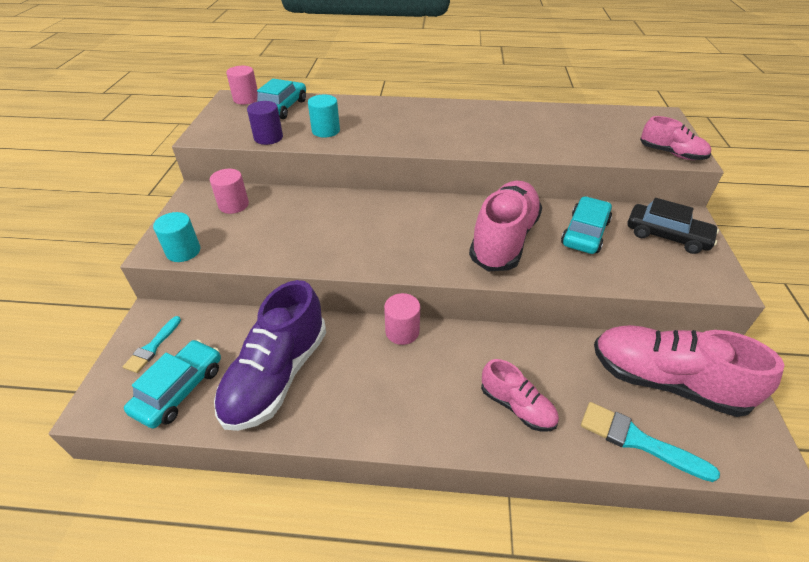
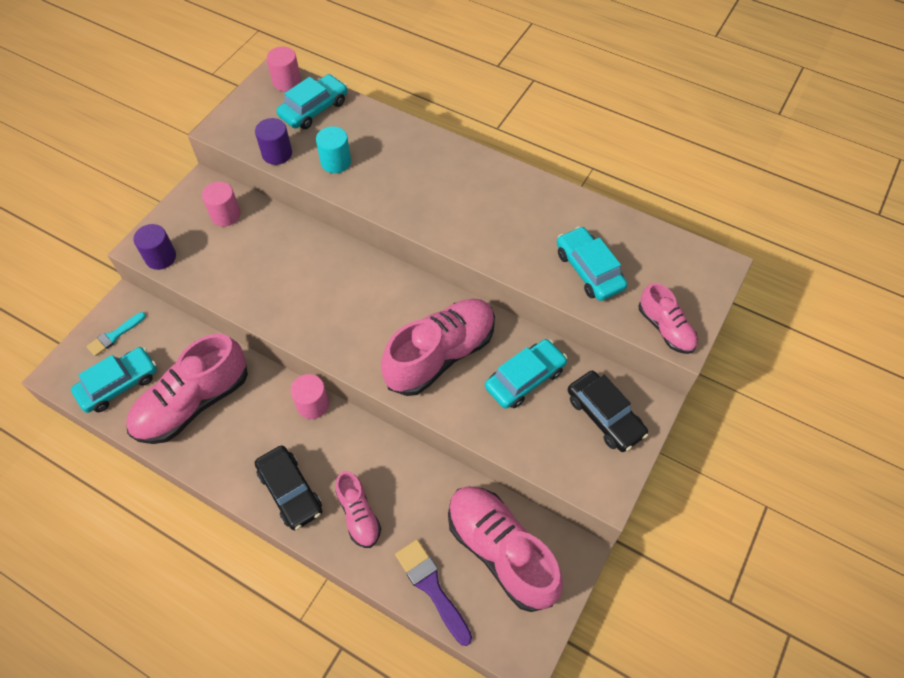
camera: 25 degrees right, 15 degrees up
(183, 251) = (160, 257): turquoise cylinder -> purple cylinder
(277, 375) = (193, 403): purple shoe -> pink shoe
(433, 414) = (290, 491): none -> black car
(583, 139) = (589, 270): none -> turquoise car
(637, 440) = (431, 587): turquoise brush -> purple brush

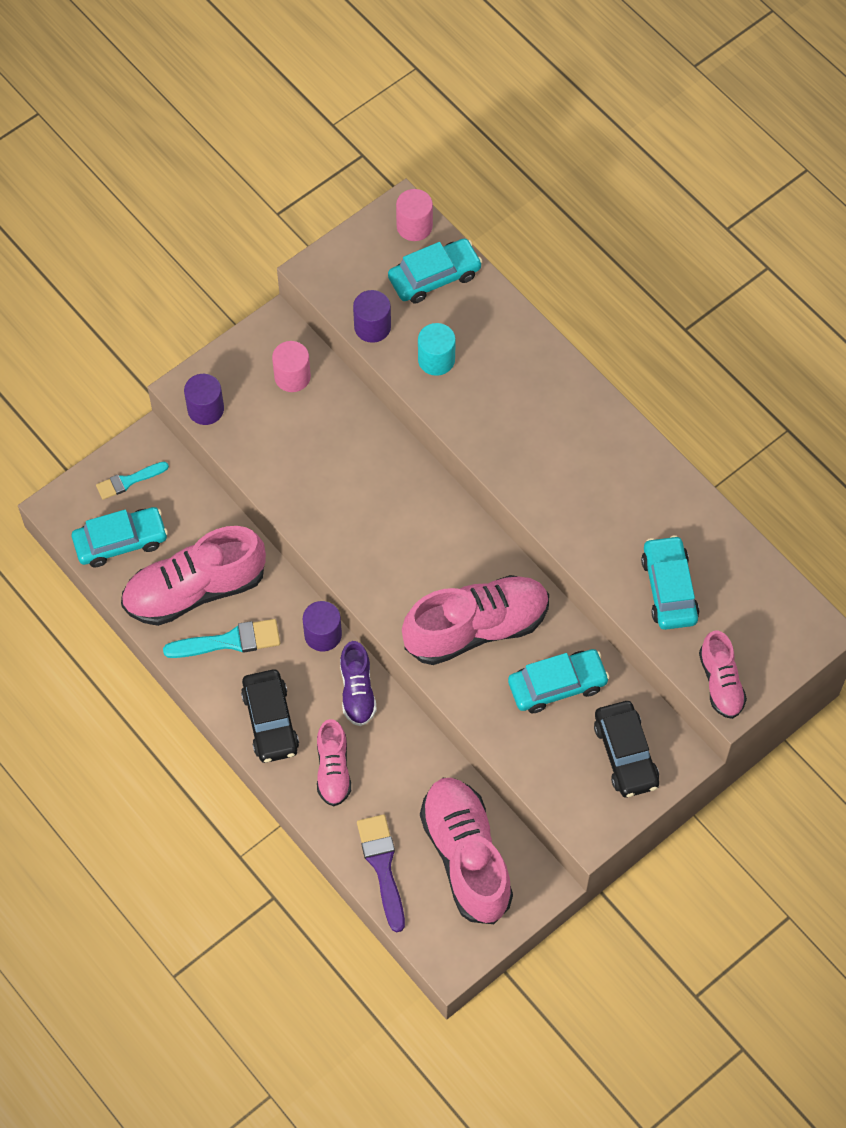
camera: 20 degrees right, 5 degrees up
(235, 435) = (229, 641): none -> turquoise brush
(313, 404) = (323, 634): pink cylinder -> purple cylinder
(357, 441) = (357, 691): none -> purple shoe

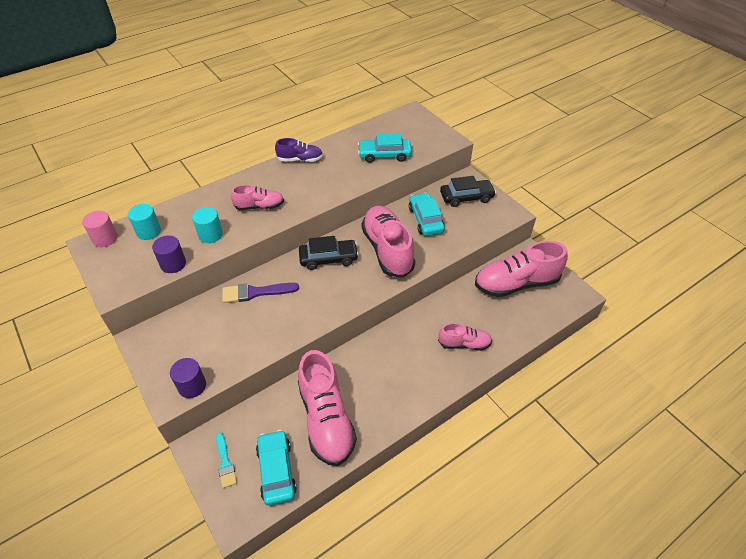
camera: 85 degrees left, 15 degrees down
(229, 641) = (369, 398): turquoise brush -> none
(270, 721) = (430, 377): black car -> black car (328, 258)
(292, 377) = (184, 331): pink cylinder -> none
(323, 634) = (370, 344): purple cylinder -> none
(357, 691) = (411, 328): purple shoe -> purple shoe (300, 159)
(382, 866) = (526, 323): purple brush -> purple brush (255, 292)
(434, 277) = (148, 231): turquoise car -> turquoise cylinder
(720, 682) = (439, 143): pink shoe -> pink shoe (259, 206)

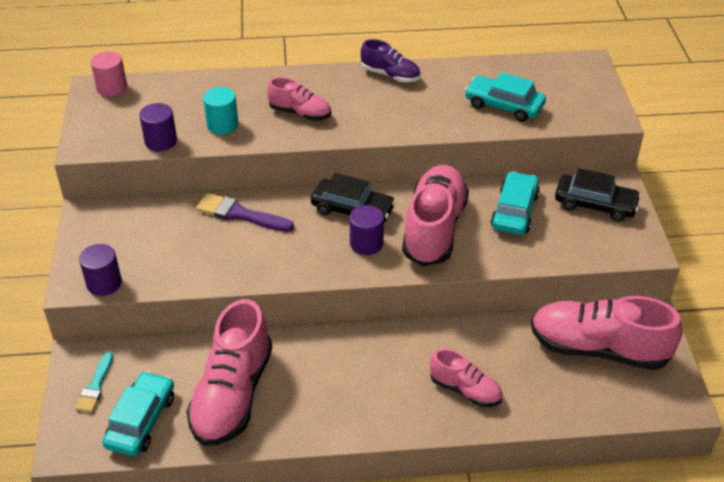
camera: 30 degrees right, 5 degrees down
(148, 231) = (160, 97): turquoise cylinder -> none
(353, 277) = (366, 243): none -> purple cylinder

